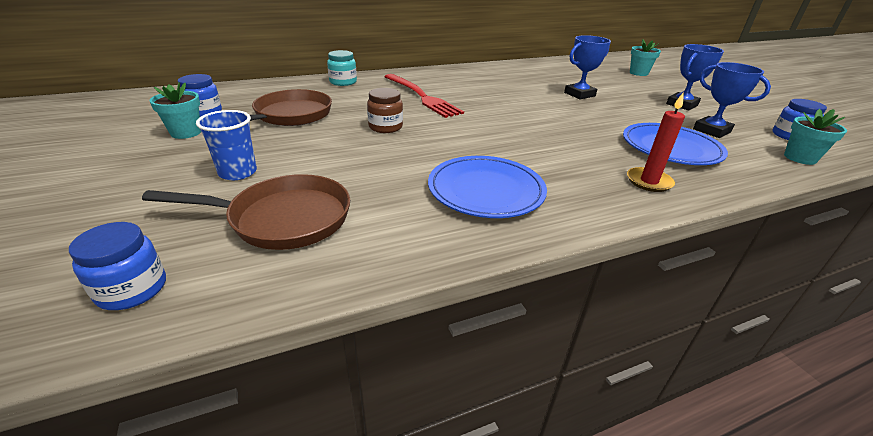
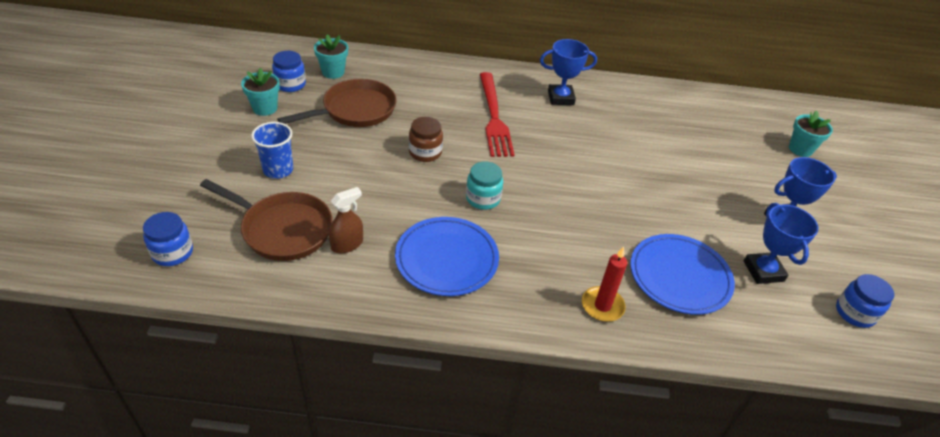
camera: 25 degrees right, 10 degrees up
(343, 82) = (434, 71): turquoise jar -> turquoise jar (483, 199)
(373, 209) = (347, 244): none -> brown spray bottle
(579, 94) = (673, 165): blue trophy -> blue trophy (560, 98)
(800, 158) = (815, 343): turquoise flower pot -> turquoise flower pot (333, 72)

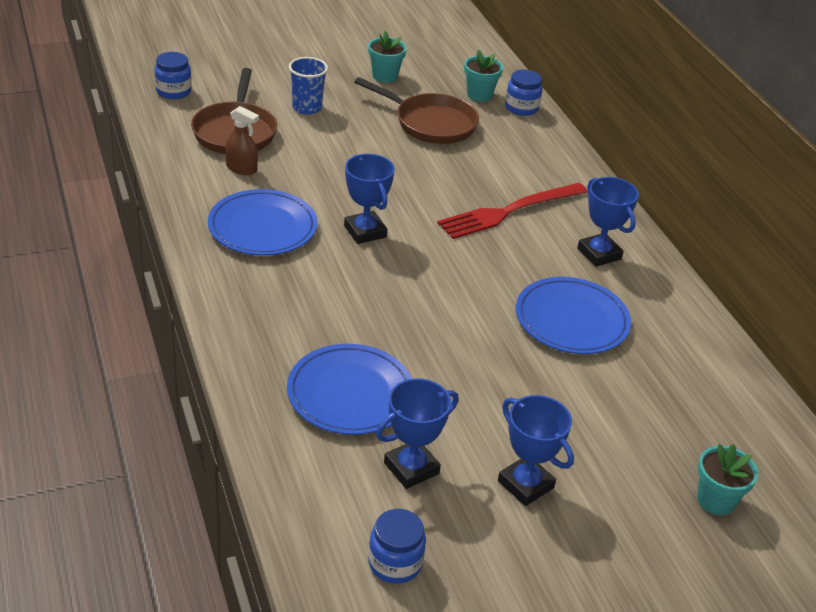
camera: 65 degrees right, 5 degrees down
(290, 84) = (434, 78): blue jar -> blue jar (521, 108)
(425, 152) = (405, 180): brown jar -> none
(483, 199) = (365, 231): turquoise jar -> blue trophy
(602, 306) = (267, 339): red candle -> none
(626, 137) = (571, 320): none -> blue plate

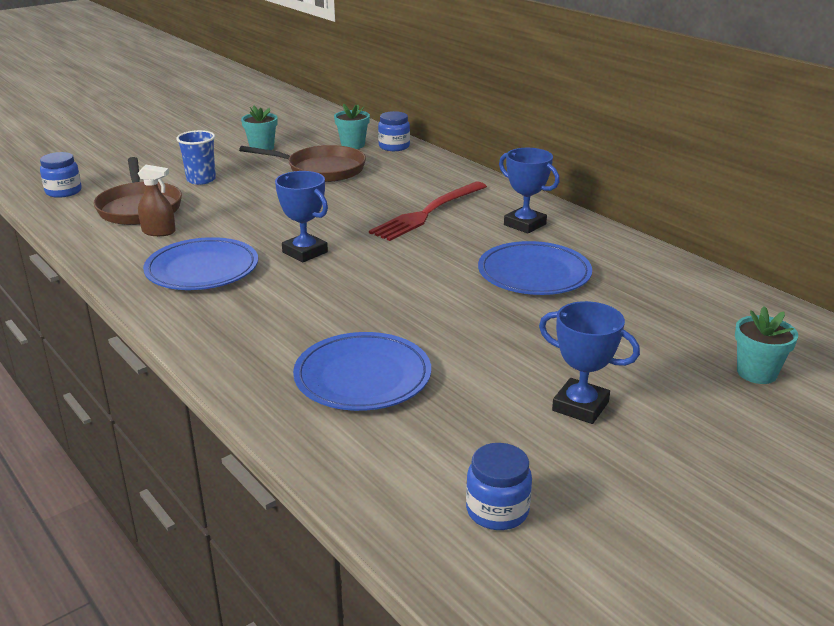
camera: 15 degrees left, 10 degrees down
(411, 468) = (461, 422): blue trophy -> none

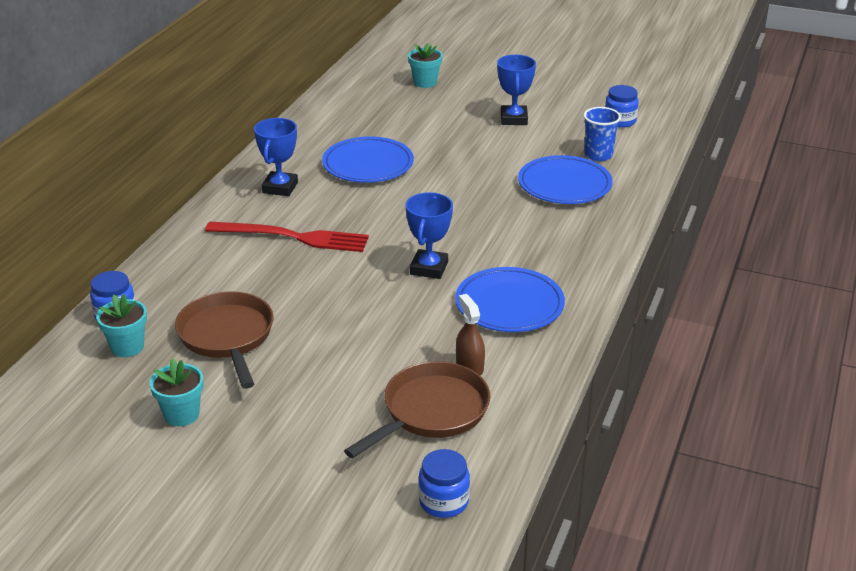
camera: 120 degrees left, 5 degrees up
(201, 180) = (322, 409): blue cup -> blue cup (598, 155)

